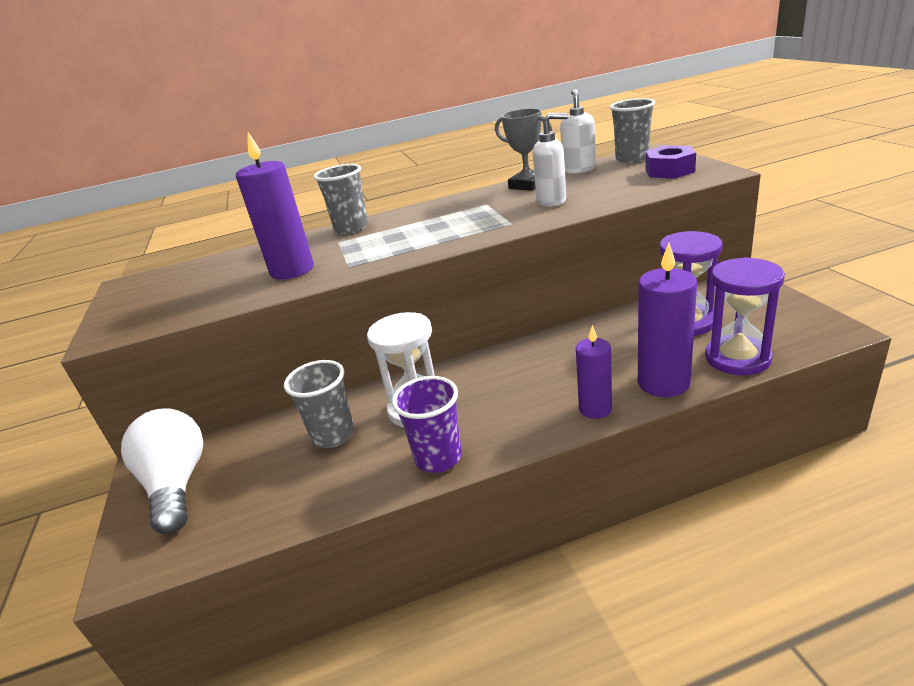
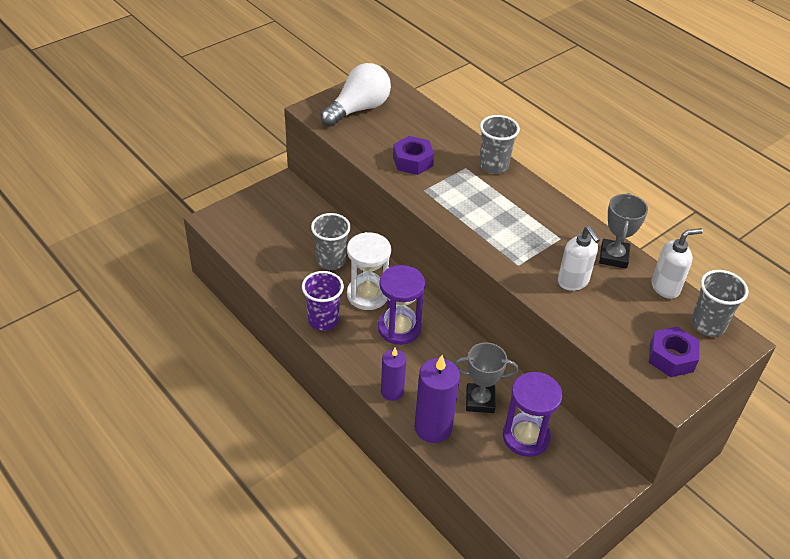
camera: 60 degrees right, 15 degrees up
(177, 484) = (272, 207): white light bulb -> white light bulb (358, 109)
(292, 270) = (413, 161): purple candle -> purple nut
(627, 344) = (480, 401): none -> grey trophy
(737, 358) = (478, 472): purple hourglass -> purple hourglass (399, 328)

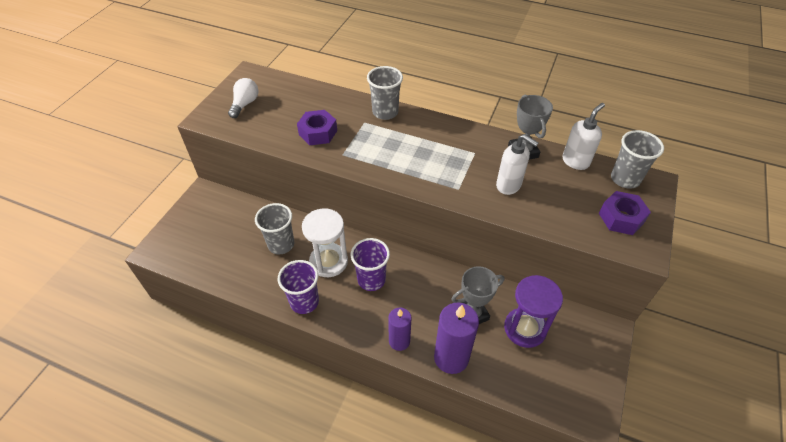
camera: 25 degrees left, 5 degrees up
(358, 109) = (245, 104): white light bulb -> white light bulb, size x0.59
(399, 328) = (371, 280): purple hourglass -> purple cup

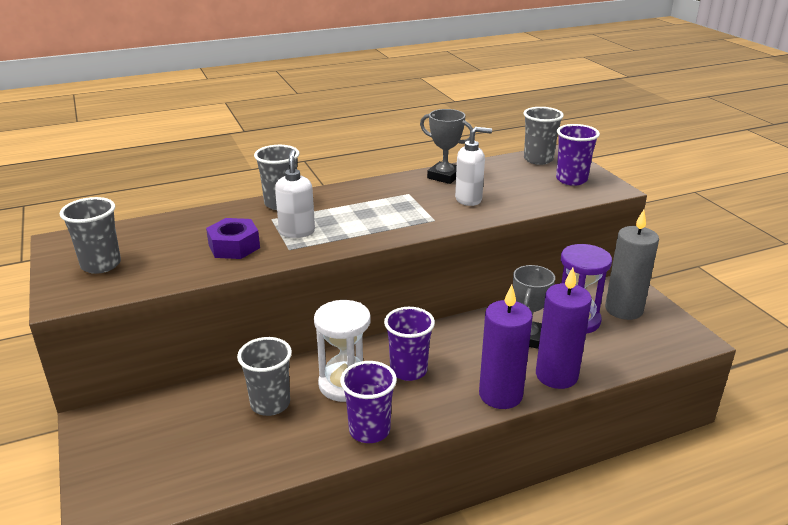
camera: 45 degrees left, 20 degrees down
(245, 104) = (101, 265): white light bulb -> grey cup
(399, 341) = (500, 395): purple candle -> purple candle, size x1.59
(574, 348) = (623, 309): none -> grey candle
(575, 161) = (491, 165): white soap dispenser -> white soap dispenser (297, 231)
(621, 218) = (571, 180): purple nut -> purple cup

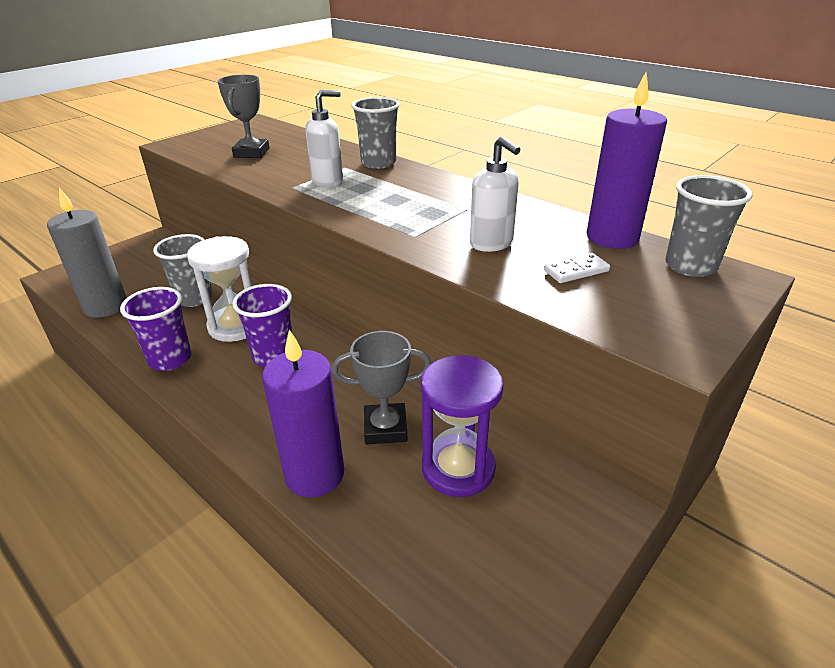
camera: 65 degrees right, 5 degrees up
(101, 265) = (225, 139): grey cup -> none
(234, 246) = (281, 168): purple nut -> none
(444, 176) = (539, 217): grey trophy -> grey trophy (251, 153)
(500, 395) = (255, 433): purple candle -> purple candle (612, 237)
(522, 187) = (576, 271): none -> white domino
(571, 180) = (657, 305): purple cup -> none
(623, 309) = (528, 519): grey candle -> grey candle (106, 306)

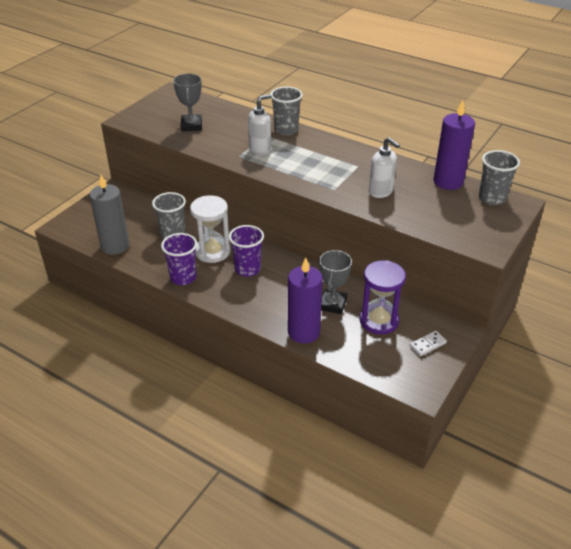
camera: 10 degrees left, 5 degrees up
(385, 428) = (333, 304): grey trophy -> grey trophy turned 60 degrees counterclockwise
(576, 271) = (432, 206): white domino -> white domino (427, 344)

